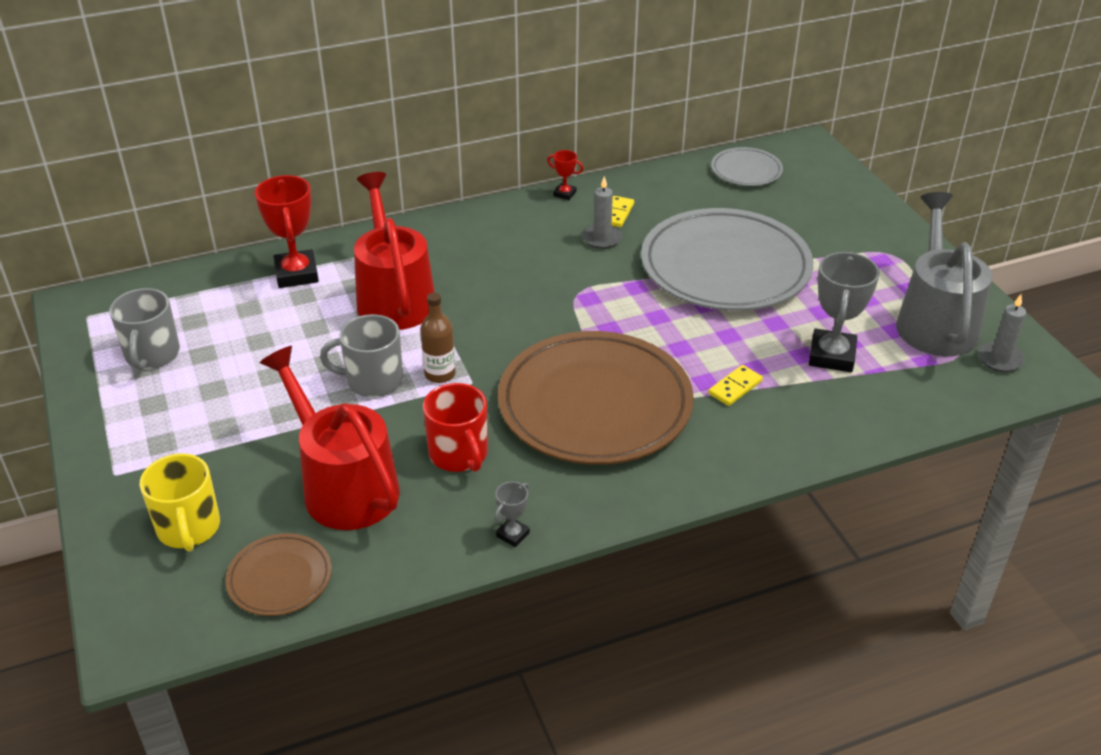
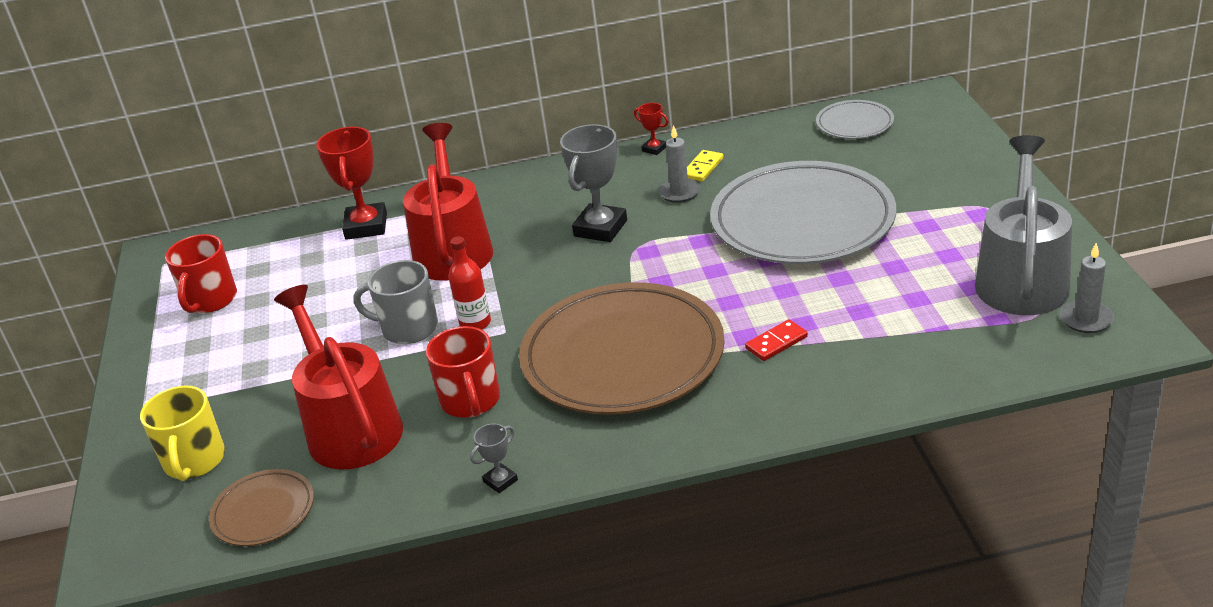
camera: 15 degrees right, 5 degrees down
(152, 355) = (210, 300): grey mug -> red mug
(440, 374) = (475, 323): brown bottle -> red bottle
(735, 387) = (776, 342): yellow domino -> red domino
(832, 356) = (893, 312): grey trophy -> grey trophy (600, 228)

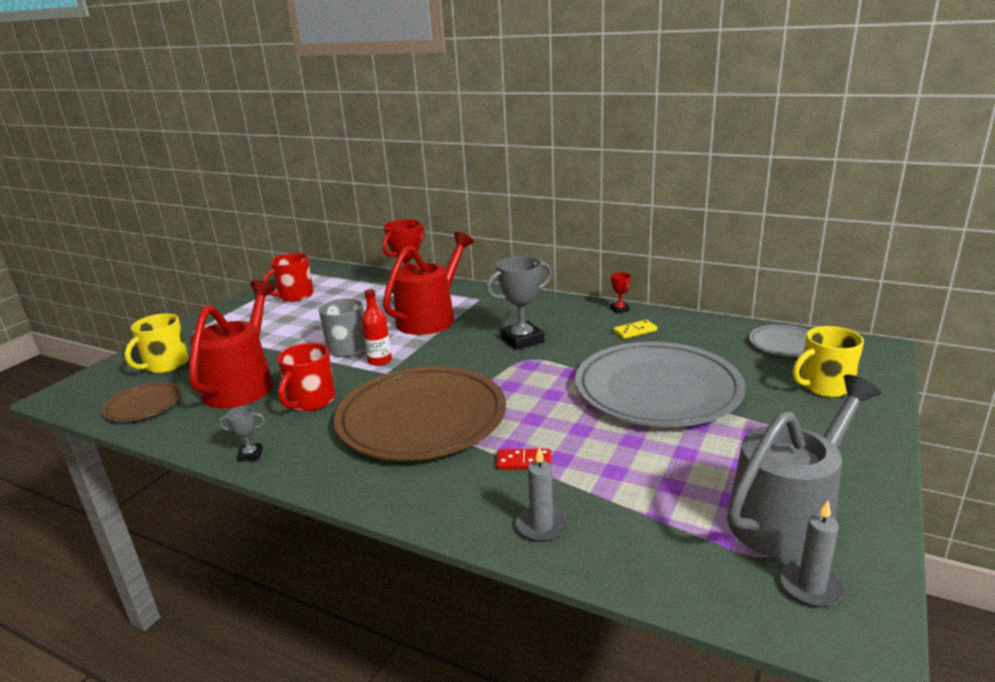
camera: 35 degrees right, 10 degrees down
(679, 192) = (599, 339): grey candle -> grey candle (542, 526)
(930, 153) = (824, 386): none -> yellow mug

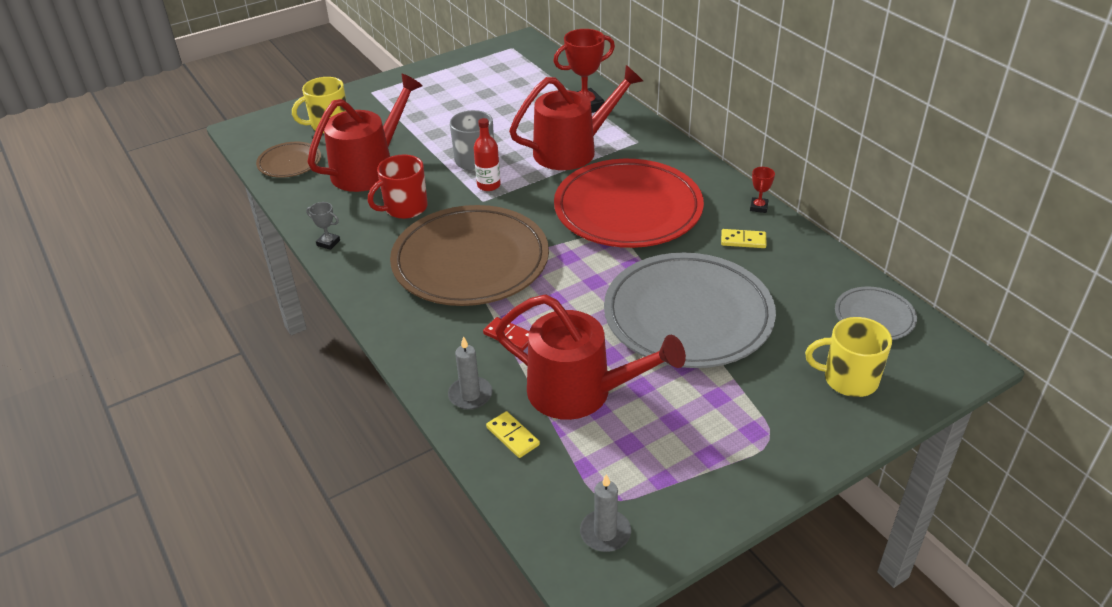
camera: 30 degrees right, 15 degrees up
(295, 296) = (480, 77): red mug -> none
(522, 340) = (628, 209): grey trophy -> red plate
(624, 543) = (513, 436): none -> yellow domino
(641, 479) = (580, 392): none -> red watering can
(788, 516) = (656, 476): grey watering can -> none

